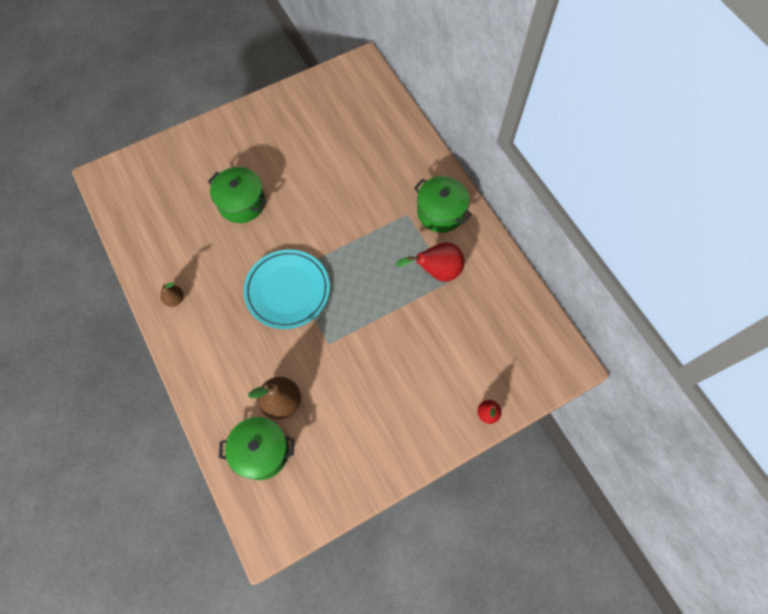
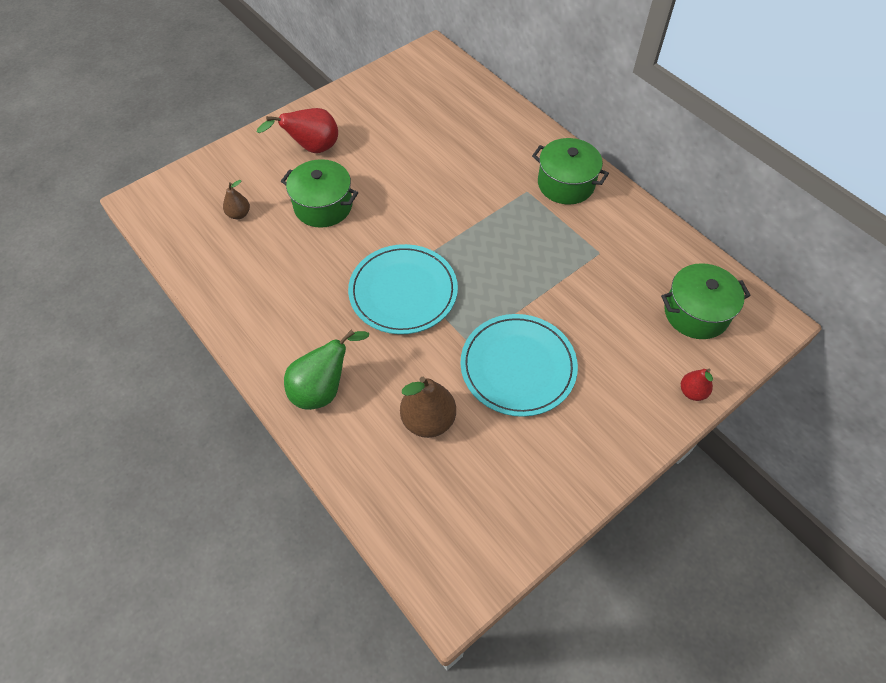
camera: 10 degrees left, 10 degrees down
(175, 299) = (261, 322): brown pear -> brown pear (239, 214)
(210, 363) = (323, 389): none -> green pear
(261, 451) = (416, 485): green pot -> green pot (696, 313)
(359, 369) = (518, 366): none -> turquoise plate
(437, 271) = (580, 245): red pear -> red pear (312, 148)

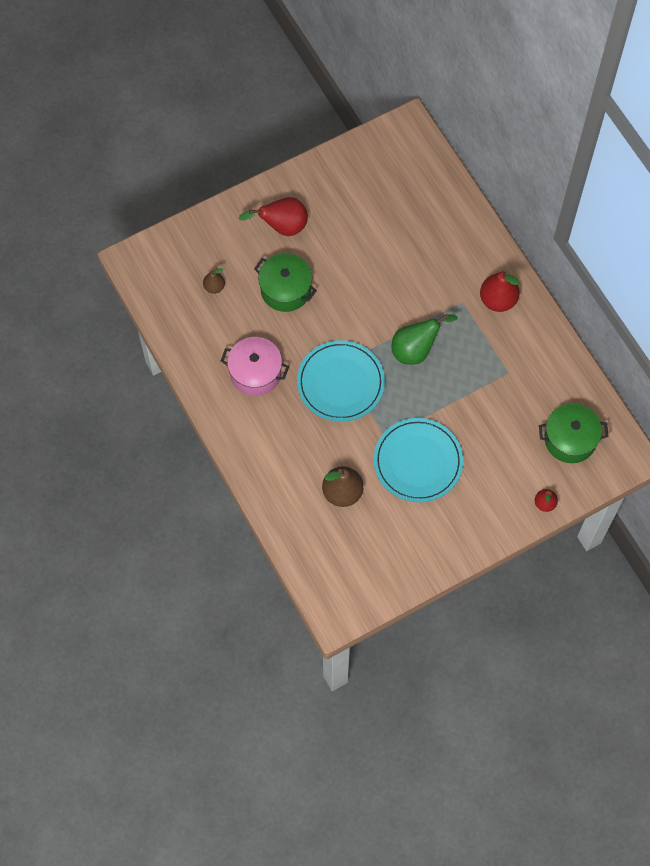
camera: 10 degrees right, 10 degrees up
(296, 296) = (255, 373): none -> pink pot
(323, 389) = (268, 455): green pear -> green pear (415, 350)
(565, 184) = (498, 300): green pot -> red pear

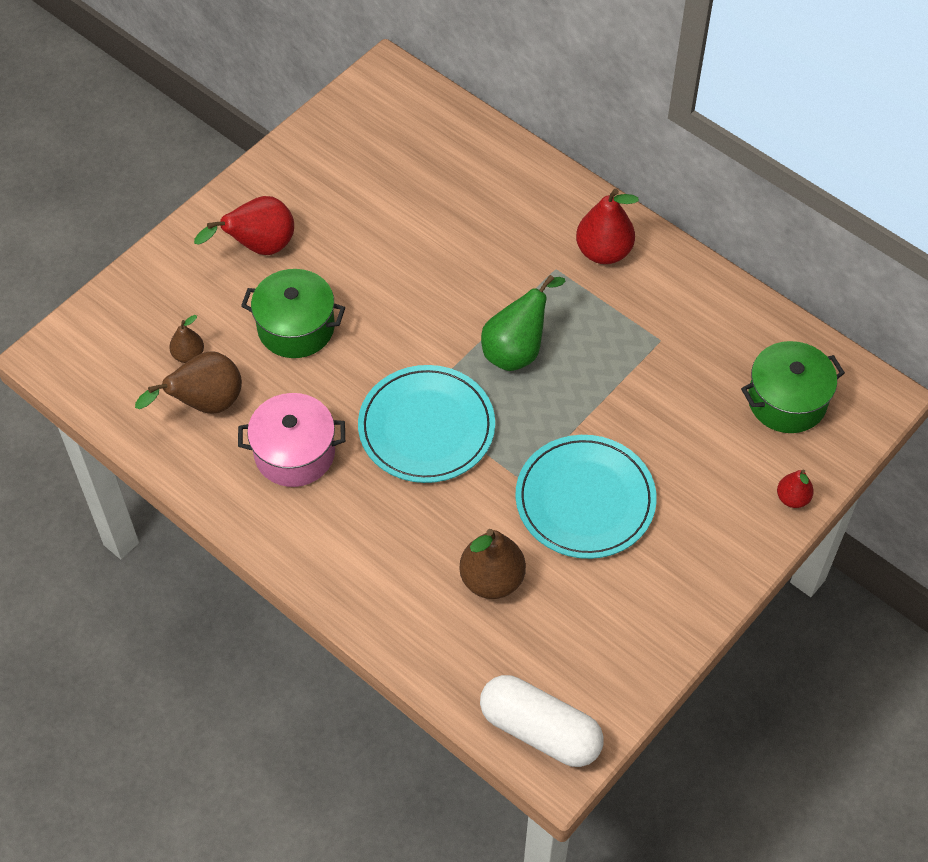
camera: 20 degrees left, 10 degrees down
(213, 323) = (205, 403): none -> brown pear
(334, 592) = (540, 730): none -> white capsule

